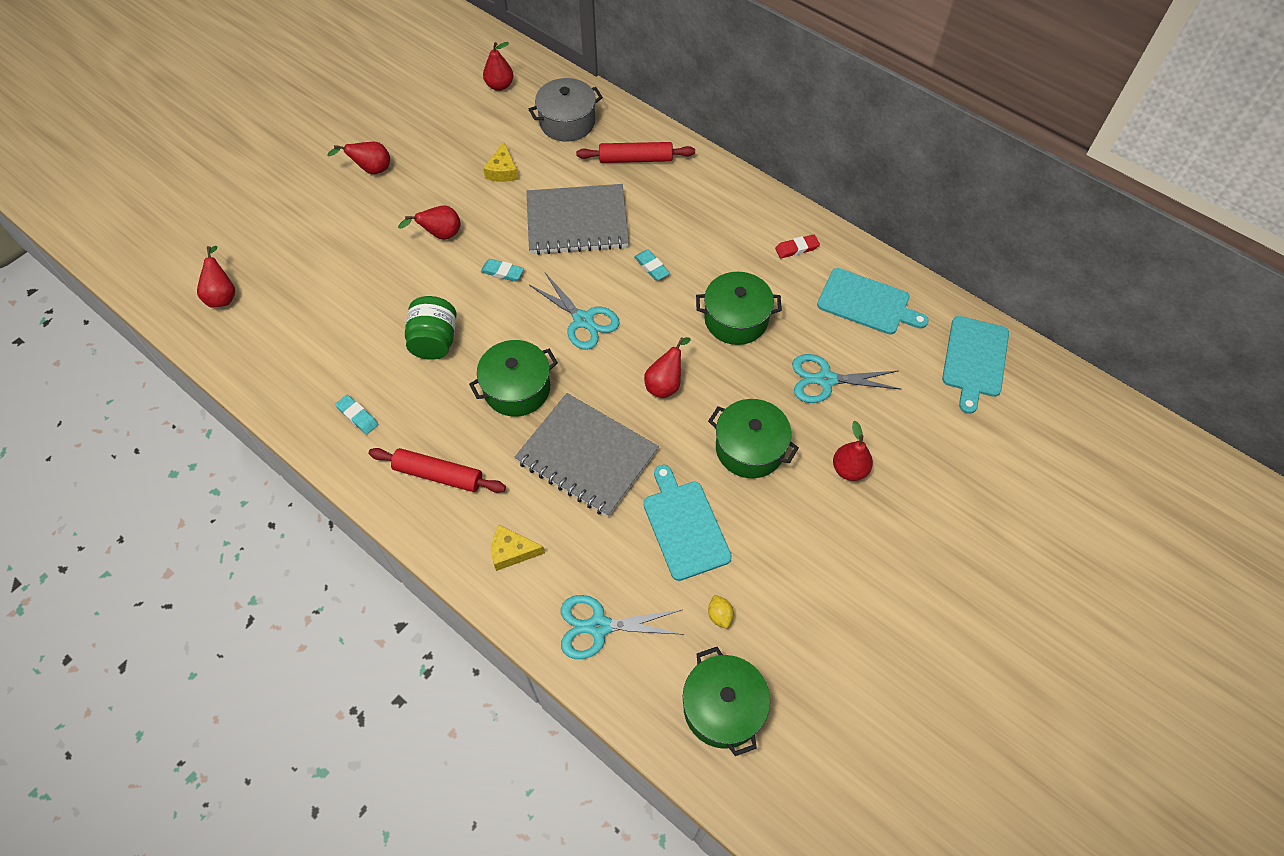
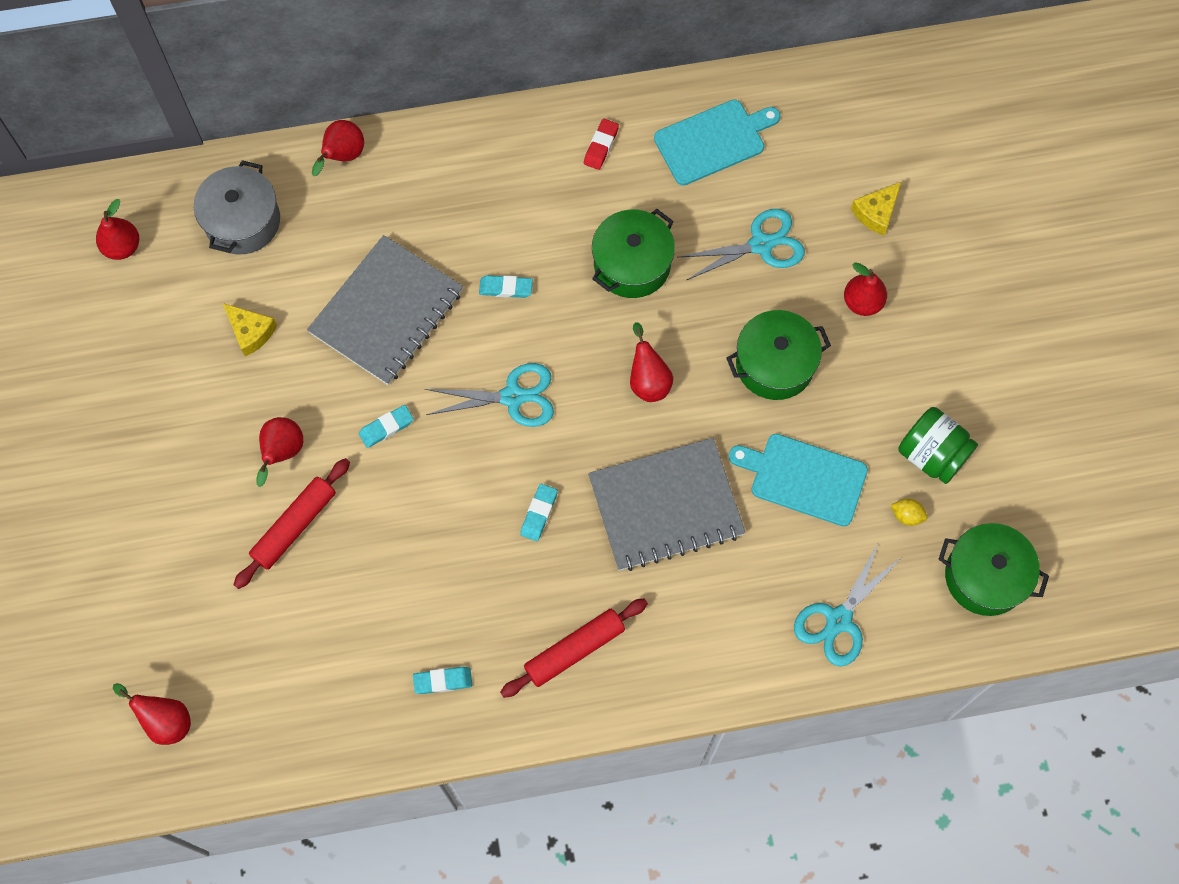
camera: 50 degrees left, 10 degrees up
(371, 170) = (123, 460): red pear -> red pear (342, 156)
(435, 341) = (415, 550): green jar -> green jar (932, 454)
(512, 551) = (708, 640): yellow cheese -> yellow cheese (876, 212)
(517, 388) = (539, 513): green pot -> turquoise eraser
(635, 159) = (356, 196): red rolling pin -> red rolling pin (294, 526)
(825, 380) = (761, 245): turquoise scissors -> turquoise scissors turned 150 degrees counterclockwise
(974, 359) = (846, 109): turquoise cutting board -> none

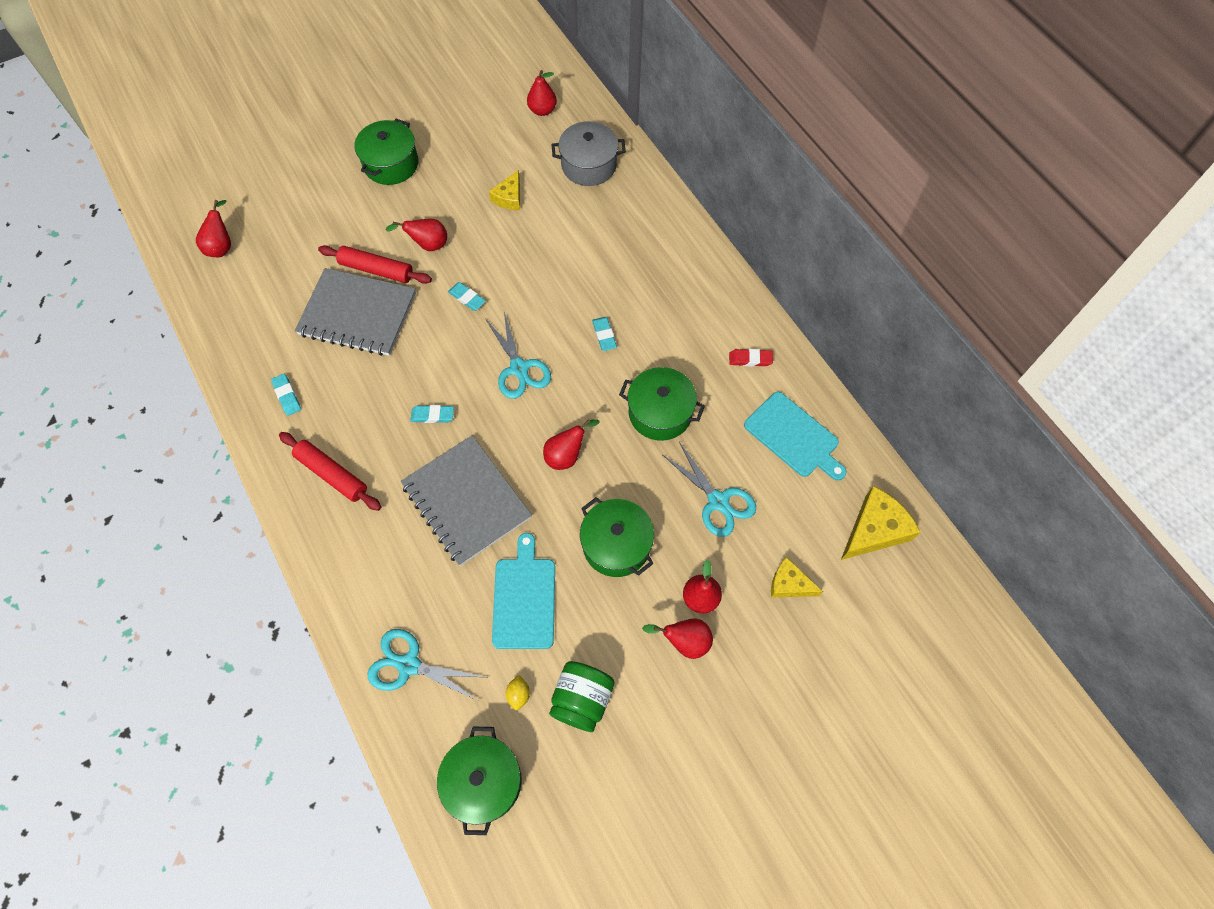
camera: 70 degrees right, 5 degrees down
(124, 464) = (391, 164): none -> green pot
(342, 156) = (663, 203): red pear -> red pear (684, 641)
(387, 312) = (555, 269): grey notebook -> grey notebook (357, 314)
(846, 109) = (874, 530): none -> yellow cheese

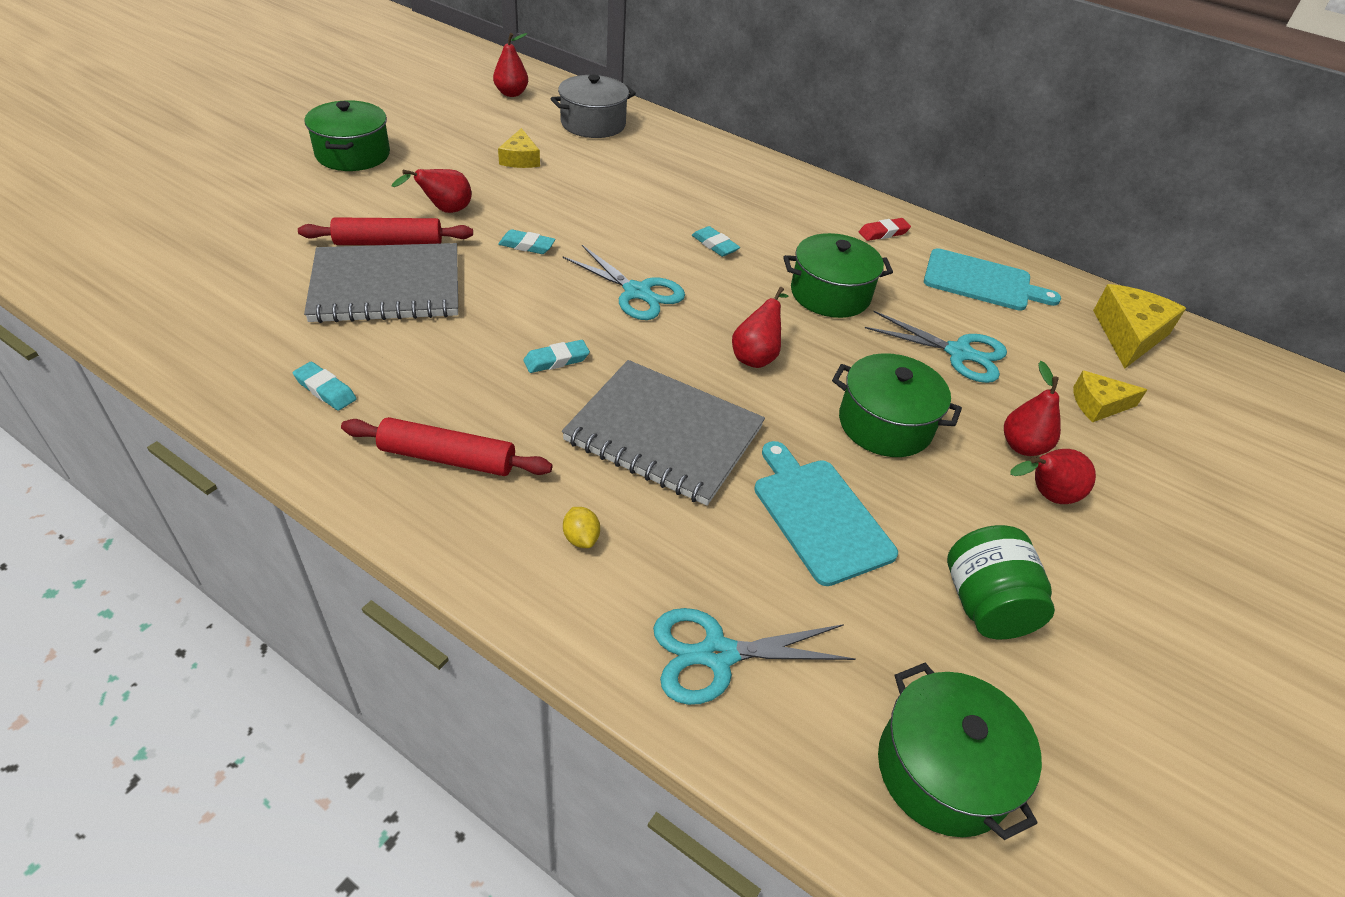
camera: 30 degrees left, 20 degrees down
(222, 246) = (139, 261): red pear -> none
(518, 694) = (900, 631): yellow lemon -> yellow lemon (581, 538)

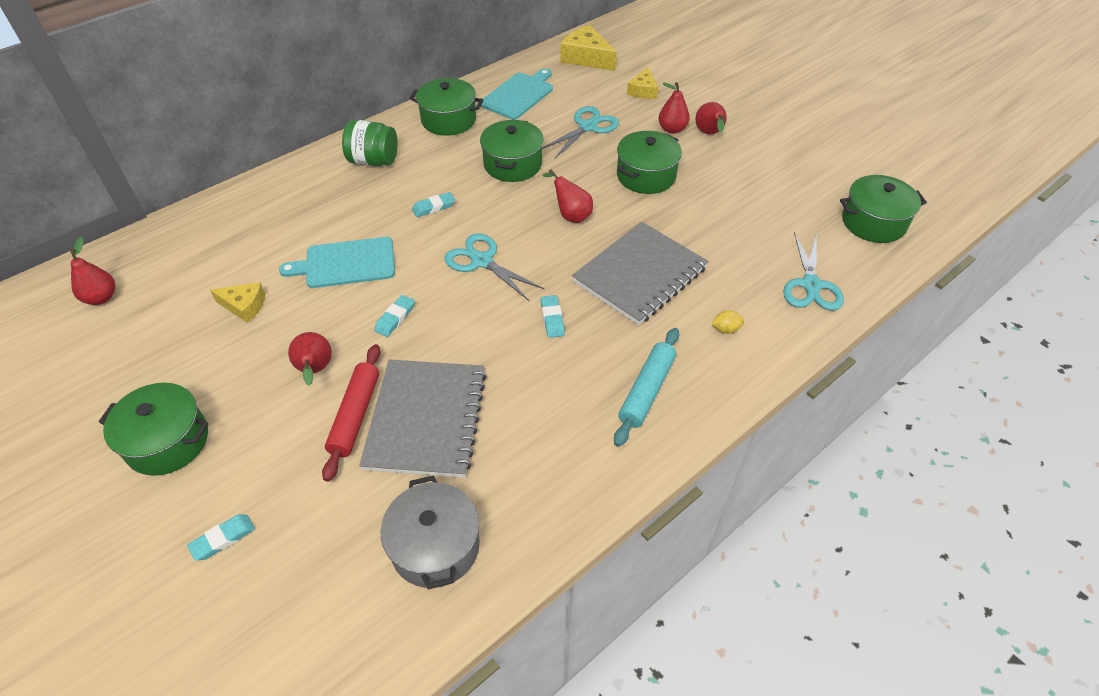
camera: 70 degrees left, 5 degrees up
(325, 390) = (558, 465): turquoise eraser -> turquoise eraser (223, 539)
(447, 458) = (646, 391): red rolling pin -> turquoise rolling pin
(593, 124) = (202, 246): grey pot -> grey pot (435, 546)
(637, 292) = (482, 261): turquoise scissors -> turquoise scissors turned 105 degrees counterclockwise
(820, 516) = (716, 222): turquoise cutting board -> turquoise cutting board (346, 263)
(883, 233) = (448, 120): red eraser -> green pot
(985, 605) = (781, 179): green jar -> green jar (373, 161)

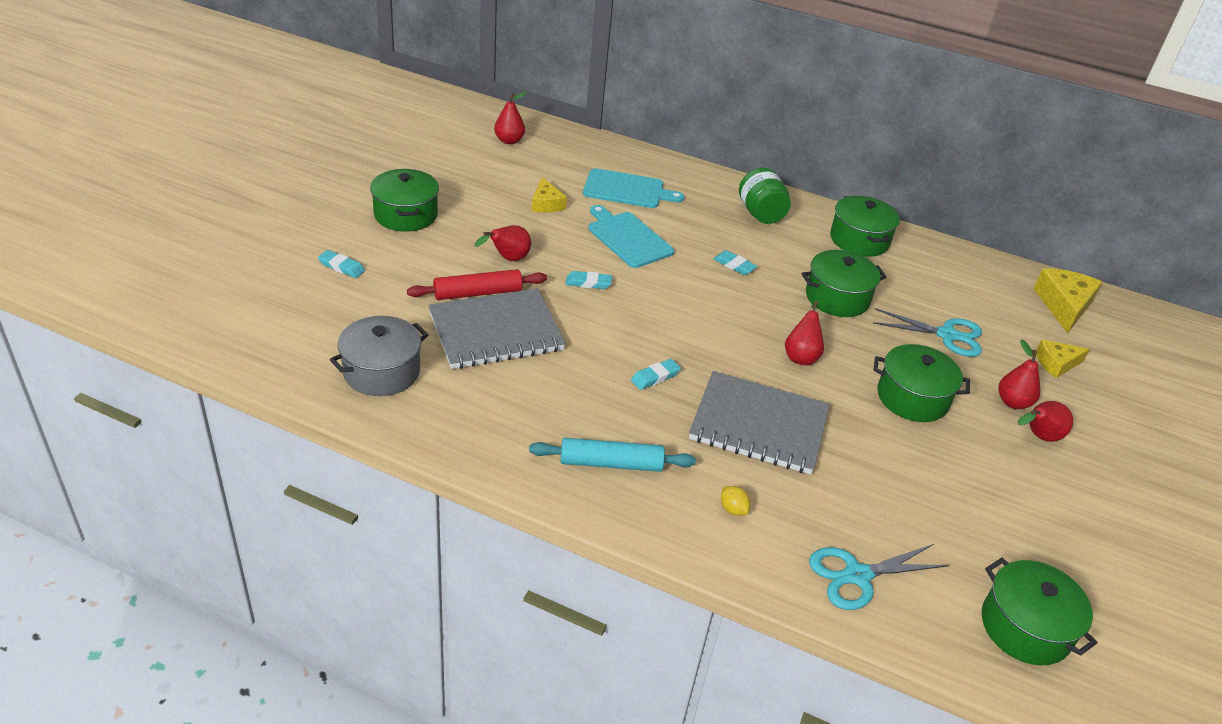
camera: 60 degrees right, 10 degrees down
(482, 261) = (691, 313): turquoise scissors -> none
(519, 95) = (945, 274): turquoise cutting board -> turquoise cutting board (627, 190)

